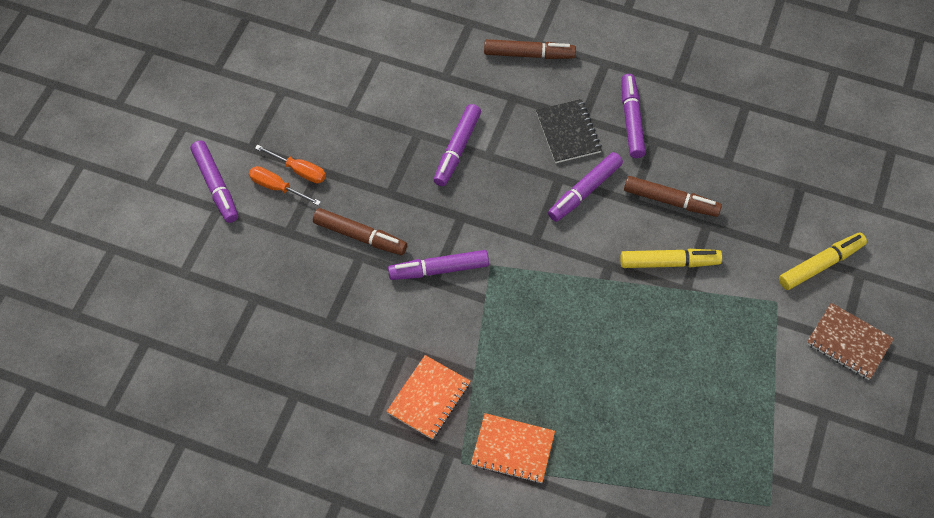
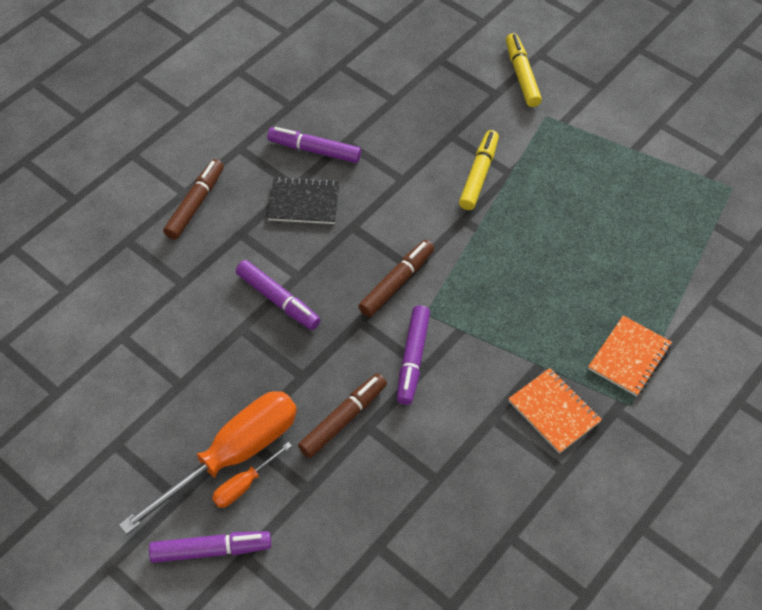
camera: 70 degrees left, 5 degrees down
(299, 170) = (233, 456): orange screwdriver -> orange screwdriver, size x2.18
(584, 191) = (376, 212): purple marker -> none
(670, 201) = (415, 152): brown marker -> brown marker (397, 283)
(848, 342) = (600, 85): brown notebook -> none

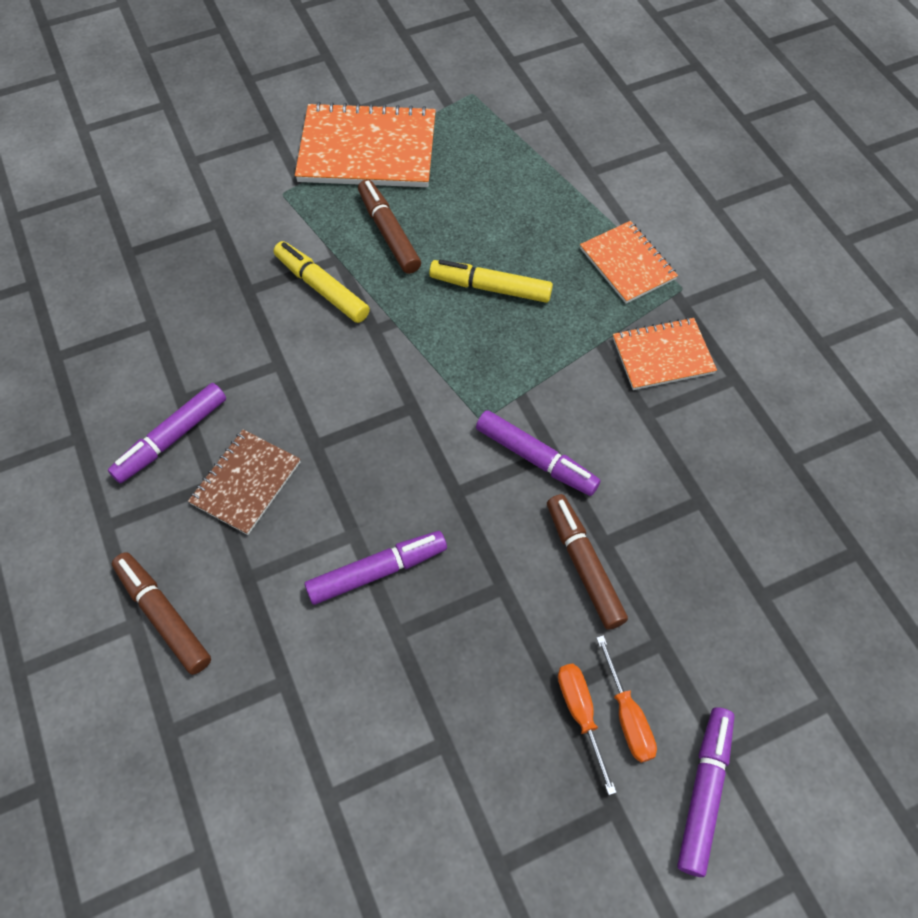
camera: 65 degrees left, 5 degrees up
(233, 456) = (580, 714): orange screwdriver -> orange screwdriver, size x0.46
(304, 203) = (246, 483): black notebook -> brown notebook
(397, 283) = (423, 431): brown marker -> brown marker (389, 233)
(522, 75) = (209, 188): yellow marker -> yellow marker (490, 287)
(623, 147) = (367, 150): none -> orange notebook

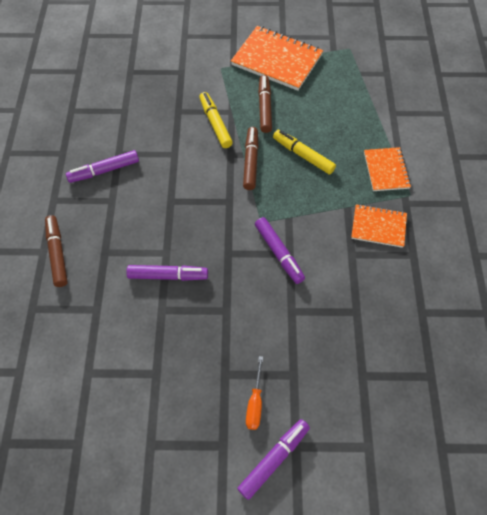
camera: 25 degrees right, 0 degrees up
(246, 483) = (127, 206): brown notebook -> none
(580, 714) = (231, 391): orange screwdriver -> none
(583, 565) = (274, 317): brown marker -> brown marker (251, 161)

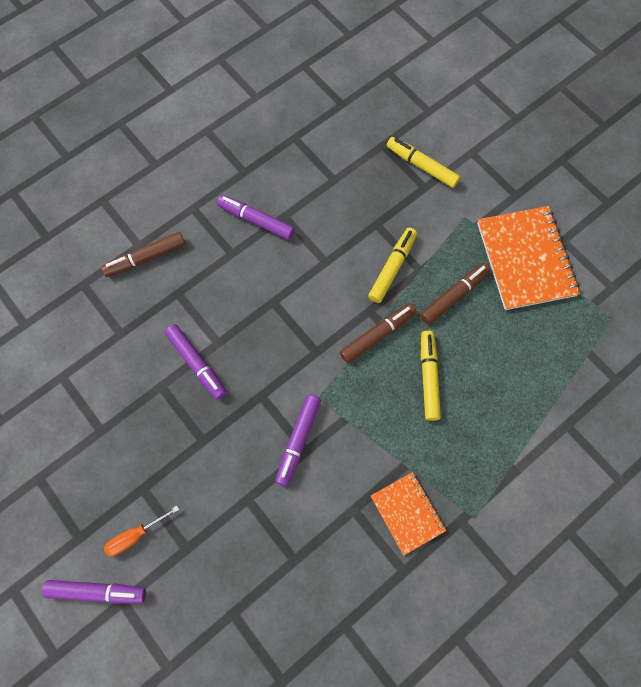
camera: 50 degrees right, 10 degrees up
(57, 253) = (145, 258): brown marker -> brown marker turned 150 degrees counterclockwise
(166, 63) = (421, 166): none -> yellow marker
(386, 170) = (484, 471): orange notebook -> none

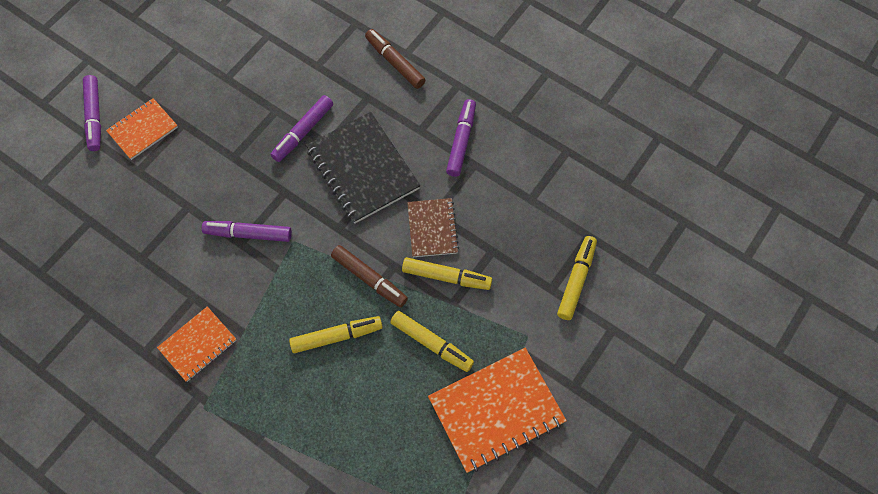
camera: 75 degrees right, 5 degrees down
(135, 535) = (143, 130): orange screwdriver -> orange notebook
(258, 315) = (363, 169): none -> black notebook
(340, 268) = (432, 228): none -> brown notebook
(454, 296) = (431, 343): brown marker -> yellow marker

